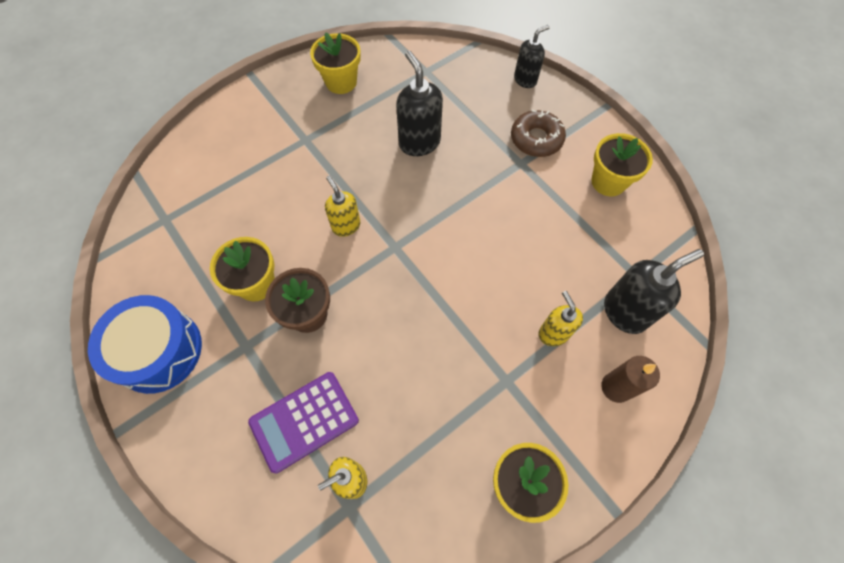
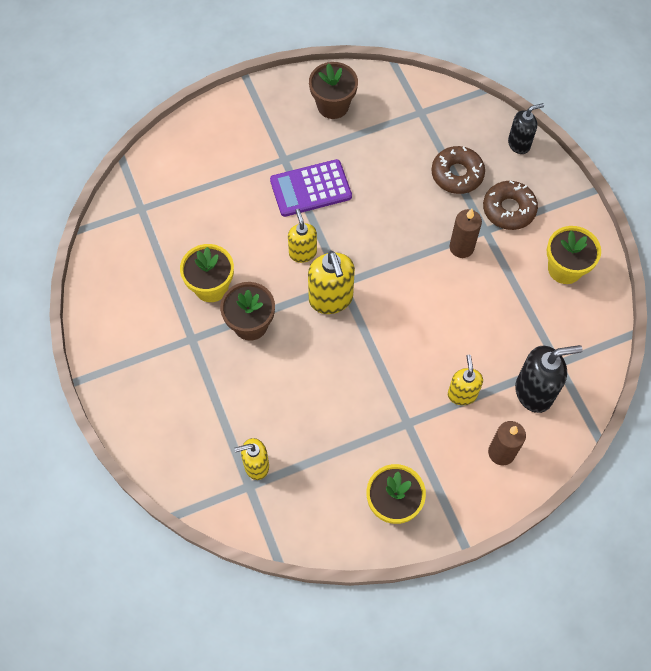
camera: 15 degrees right, 0 degrees up
(158, 350) = (118, 324): blue drum -> none
(304, 421) = (228, 411): purple calculator -> purple calculator (310, 188)
(341, 82) = (333, 106): yellow flower pot -> brown flower pot
(387, 266) = (331, 299): none -> yellow soap dispenser
(419, 142) = (393, 187): black soap dispenser -> none
(477, 118) = (457, 174): none -> brown donut
(503, 184) = (461, 247): none -> brown candle

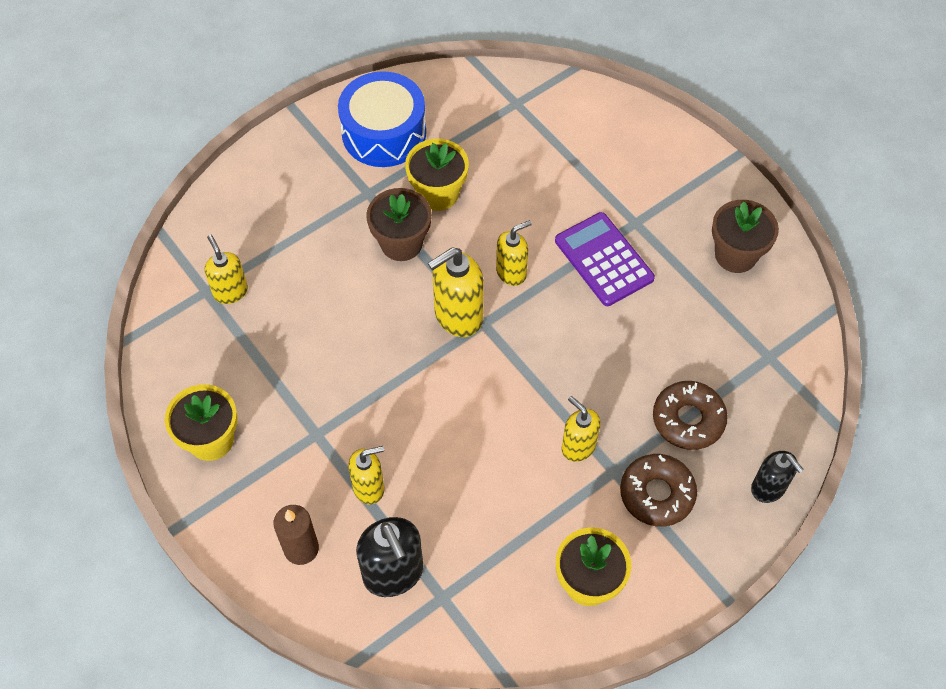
camera: 75 degrees right, 5 degrees down
(134, 313) = (384, 133): none -> blue drum
(461, 247) = (578, 447): brown candle -> yellow soap dispenser

